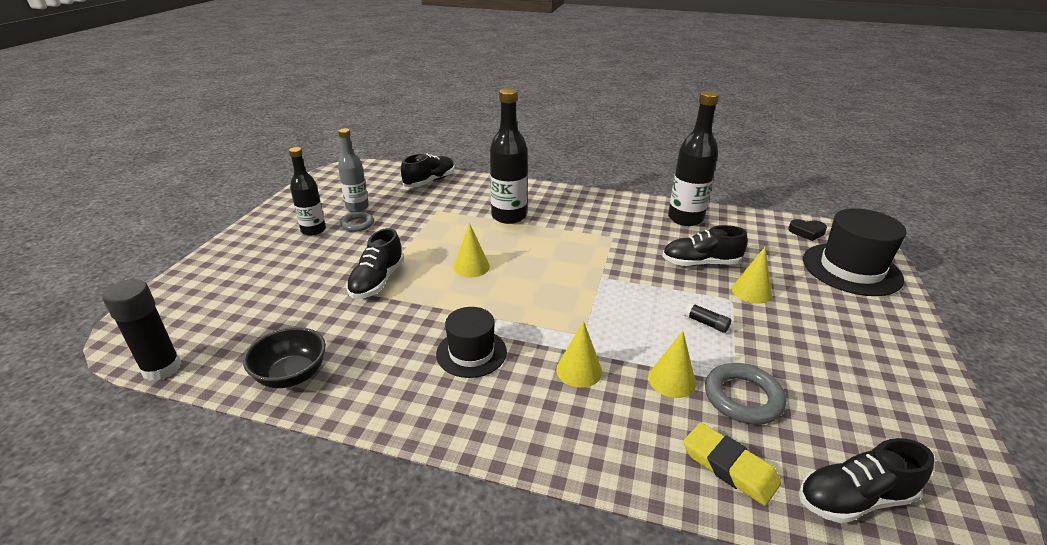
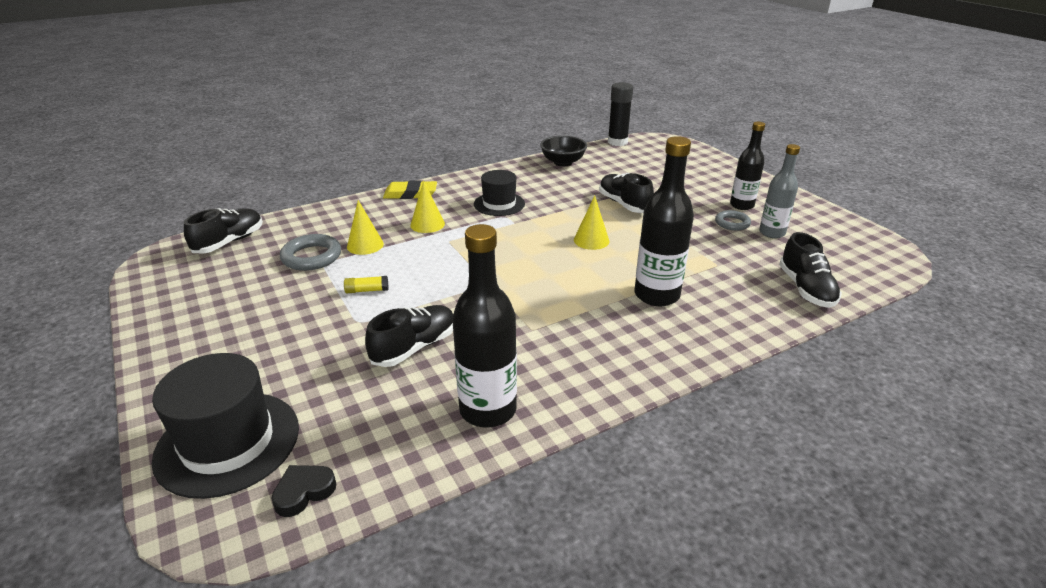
camera: 135 degrees right, 0 degrees up
(706, 323) = (367, 290): black glue stick -> yellow glue stick
(729, 467) = (305, 226): yellow eraser -> yellow eraser (410, 194)
(751, 291) = (342, 341): yellow cone -> none

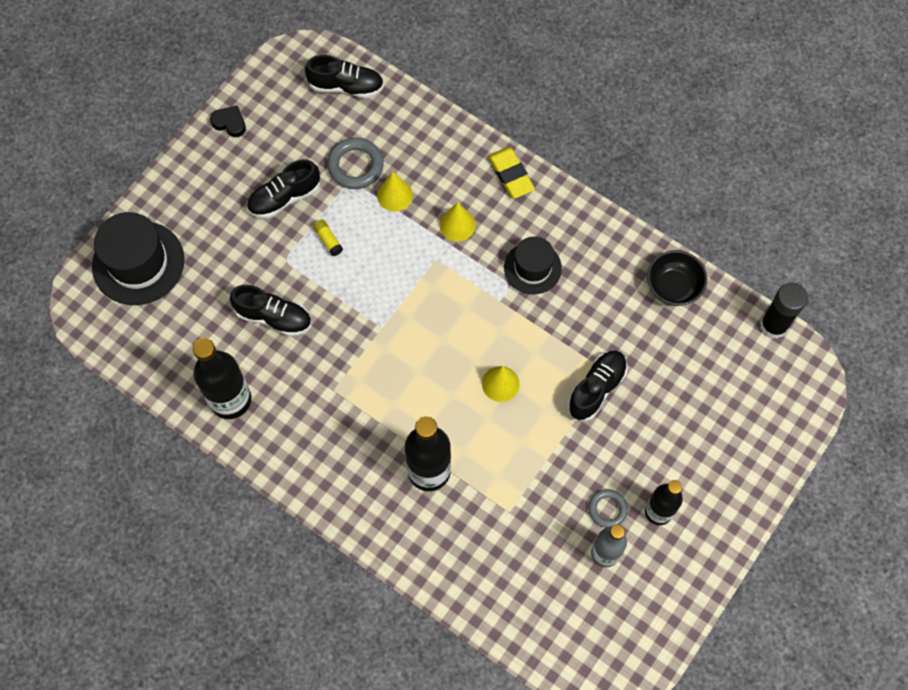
camera: 65 degrees right, 35 degrees up
(304, 492) = (121, 331): black heart -> black heart (230, 123)
(806, 289) = (502, 599): black shoe -> black shoe (284, 198)

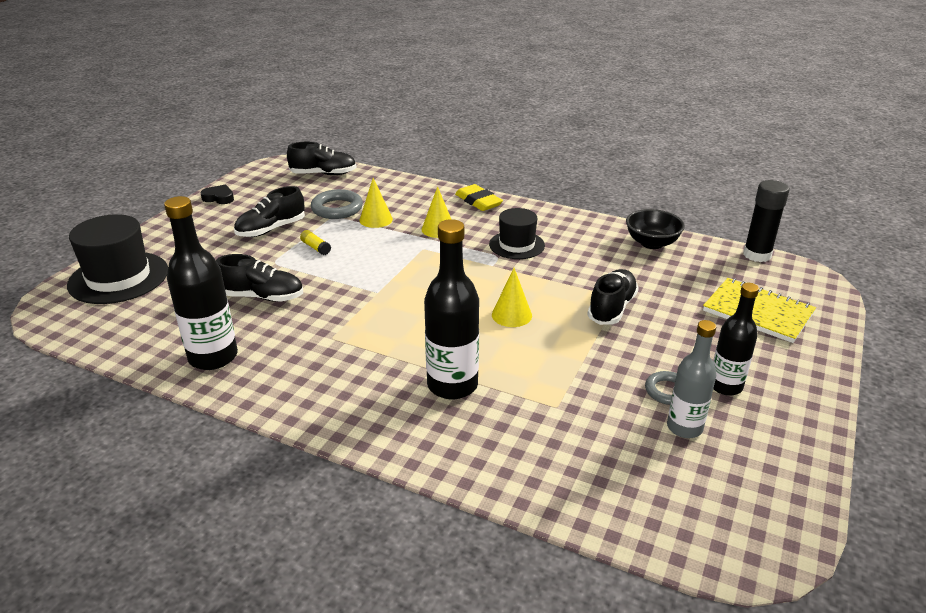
camera: 10 degrees left, 35 degrees down
(731, 418) = (757, 312): none -> yellow notebook

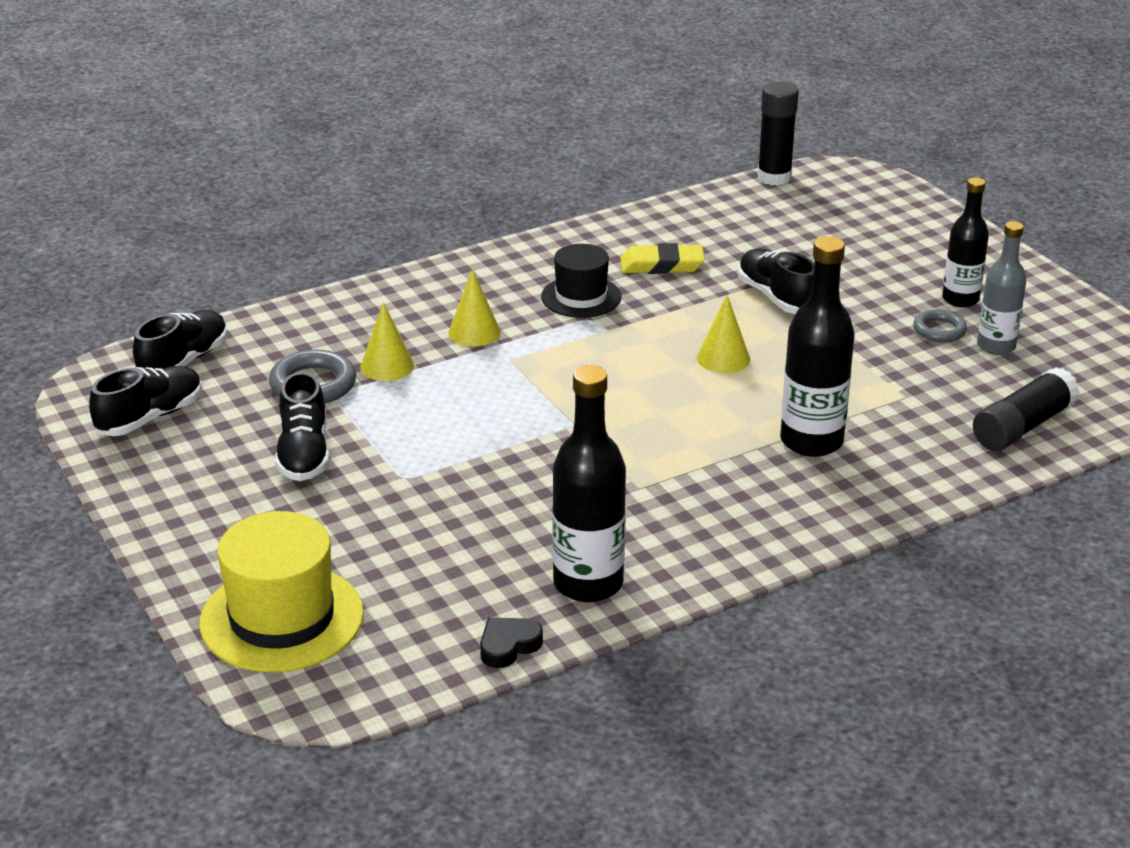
camera: 55 degrees left, 0 degrees up
(118, 277) = (282, 618): black hat -> yellow hat
(219, 198) = (133, 471): black heart -> black heart (508, 646)
(262, 297) = (485, 510): black shoe -> black shoe (150, 417)
(316, 248) = (405, 434): yellow glue stick -> none
(478, 201) = (439, 279): yellow eraser -> yellow eraser (662, 265)
(586, 483) = (1023, 426): none -> black glue stick
(651, 243) = (681, 219): black bowl -> none
(757, 312) = (870, 228): yellow notebook -> none

